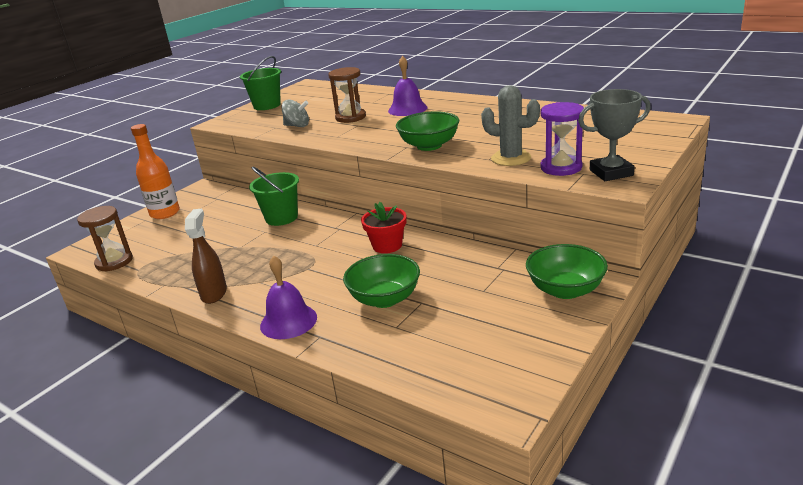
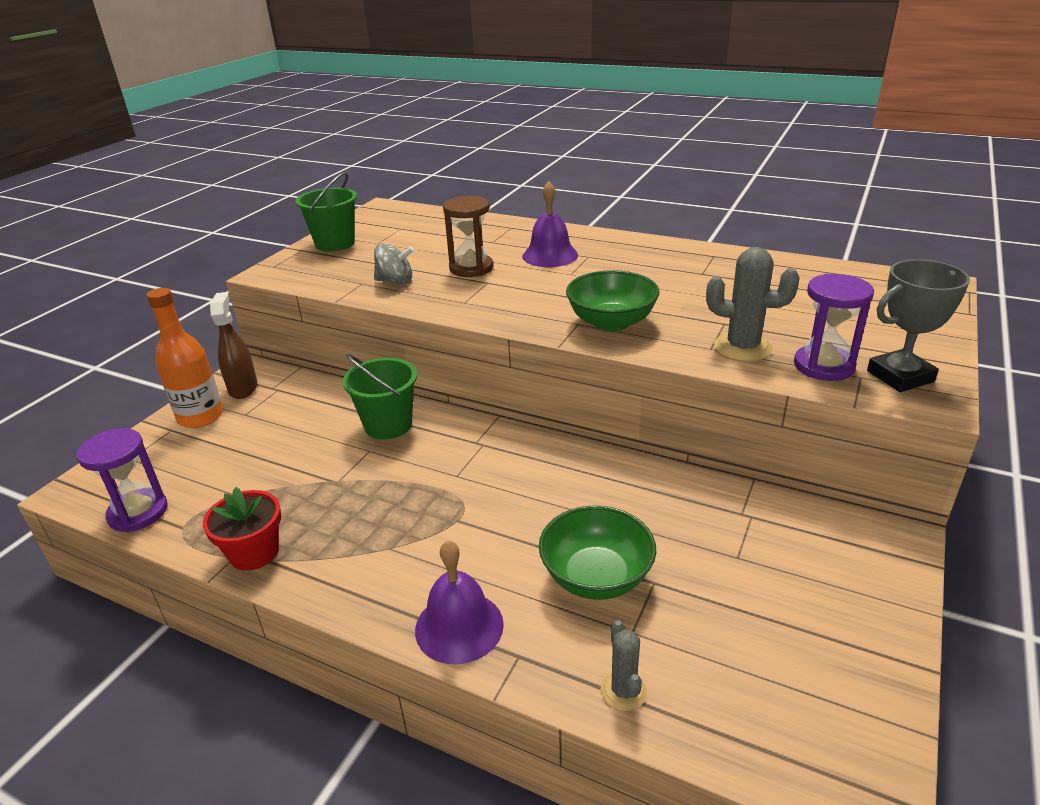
camera: 10 degrees left, 5 degrees up
(114, 262) = (138, 512): brown hourglass -> purple hourglass
(214, 293) = (321, 573): brown spray bottle -> brown spray bottle (243, 388)
(377, 355) = (623, 691): none -> grey cactus
(387, 245) = (565, 475): red flower pot -> red flower pot (254, 552)
(565, 290) = (855, 553): green bowl -> none

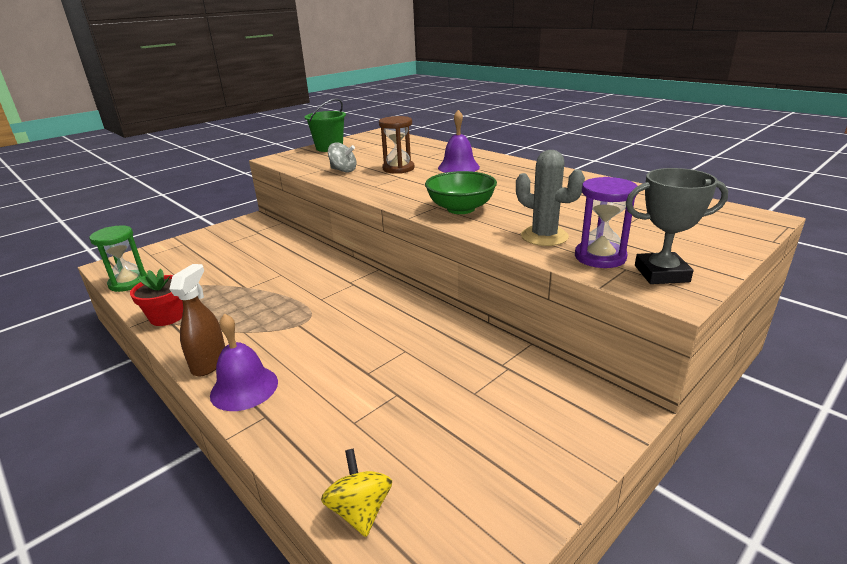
camera: 20 degrees right, 5 degrees down
(138, 512) = (128, 283): purple hourglass -> green hourglass
(200, 417) = (204, 240): orange bottle -> none
(243, 388) = (240, 229): brown spray bottle -> brown spray bottle (209, 363)
(388, 425) = (304, 262): green bucket -> none
(596, 577) = (358, 380): green bowl -> none
(623, 691) = (314, 459): grey cactus -> none
(721, 733) = (360, 510): none -> yellow spinning top

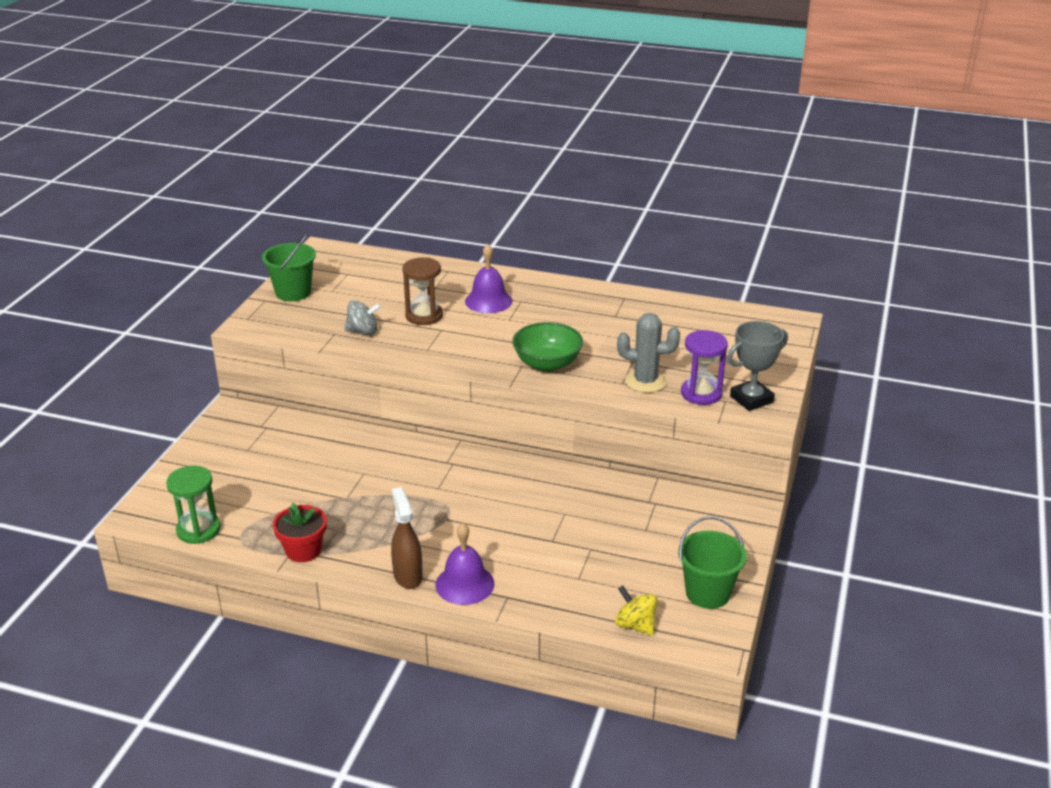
camera: 30 degrees left, 5 degrees up
(489, 503) = (708, 593): none -> green bucket

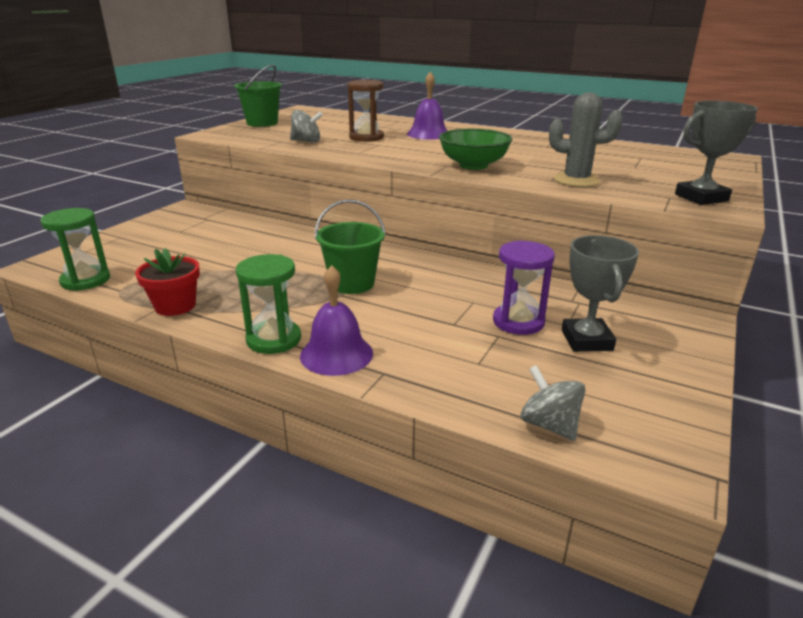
camera: 10 degrees right, 5 degrees down
(407, 576) = (274, 339): brown spray bottle -> green hourglass
(635, 625) = (549, 425): yellow spinning top -> grey spinning top
(661, 545) = (586, 340): none -> grey trophy
(701, 393) = (640, 191): purple hourglass -> purple hourglass (518, 322)
(708, 593) = (652, 397): green bucket -> green bucket (352, 283)

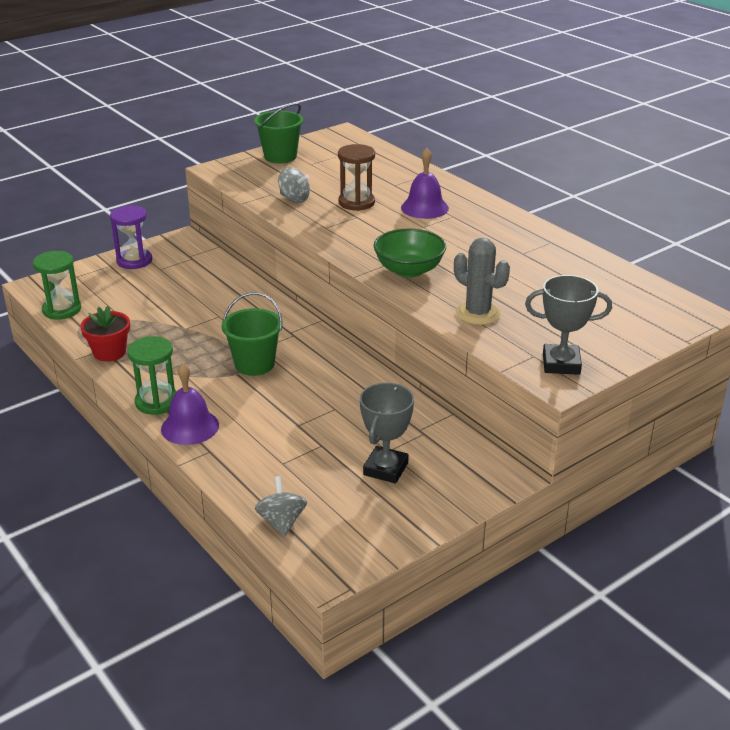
camera: 25 degrees right, 5 degrees up
(518, 322) = (350, 437): purple hourglass -> purple hourglass (134, 261)

